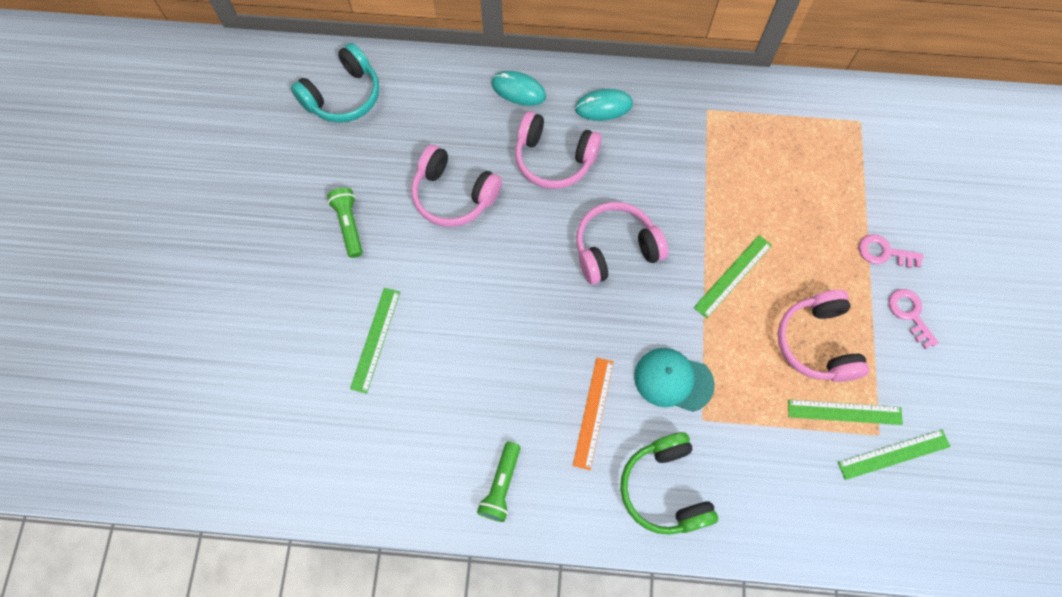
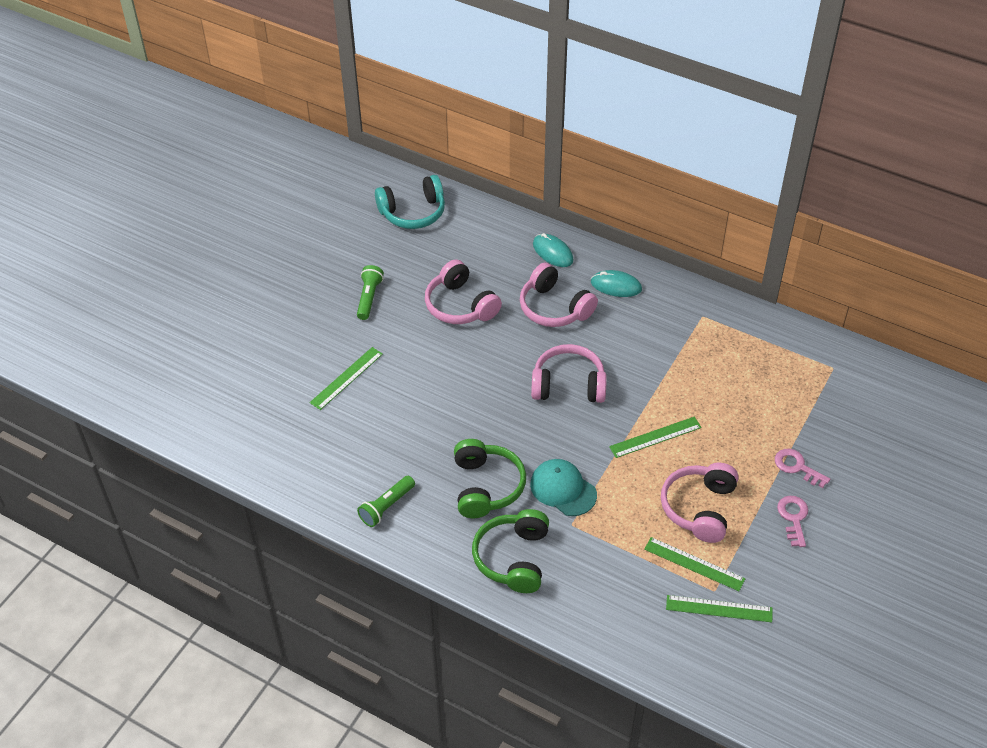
camera: 25 degrees right, 20 degrees down
(593, 412) = (486, 486): orange ruler -> green headphones

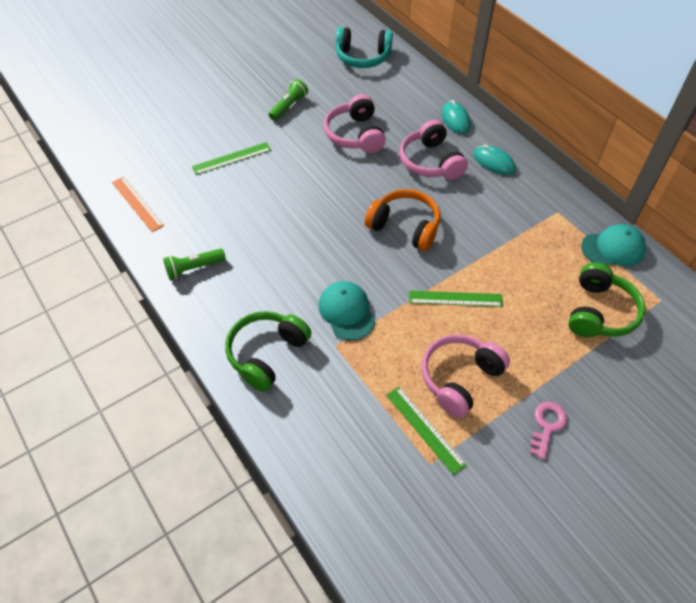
camera: 25 degrees right, 5 degrees up
(278, 464) = (137, 203): none -> orange ruler
(486, 486) = (283, 283): green headphones -> green headphones (599, 312)
(568, 385) = (405, 227): pink headphones -> orange headphones
(719, 609) = (424, 483): green ruler -> none
(769, 334) = (613, 248): none -> turquoise cap
(797, 467) = (576, 378): pink key -> none

